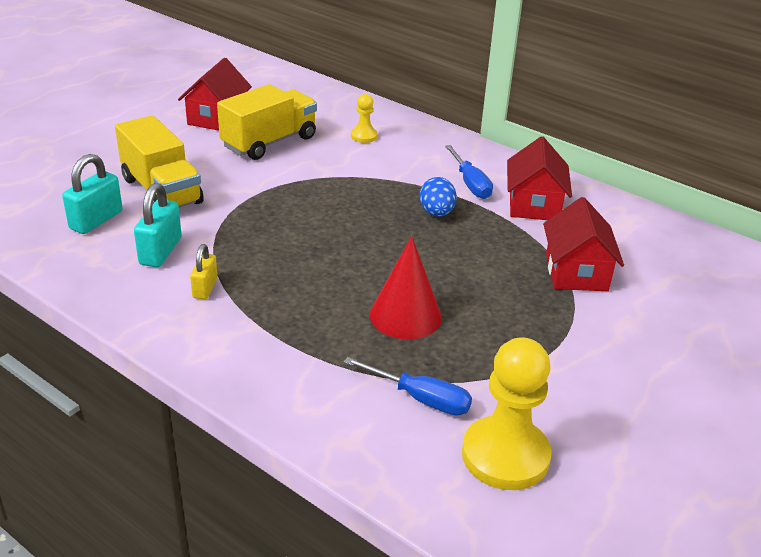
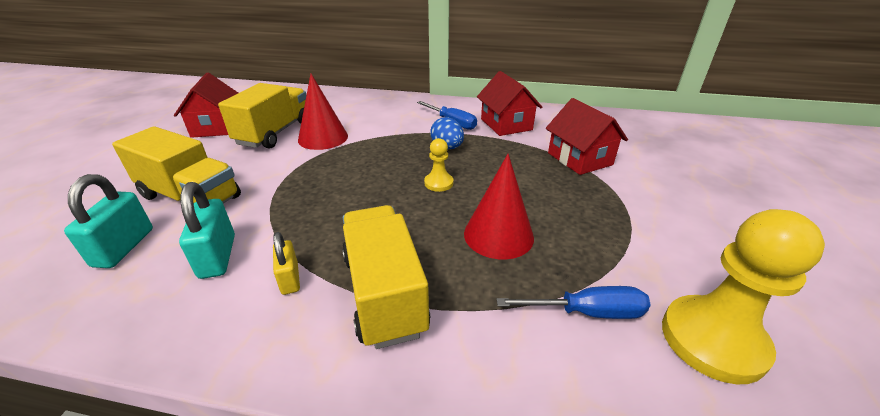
camera: 25 degrees left, 0 degrees up
(269, 324) = (384, 293): none -> yellow truck
(314, 162) = (323, 138): none -> red cone
(364, 136) = (349, 112): yellow pawn -> yellow pawn (438, 183)

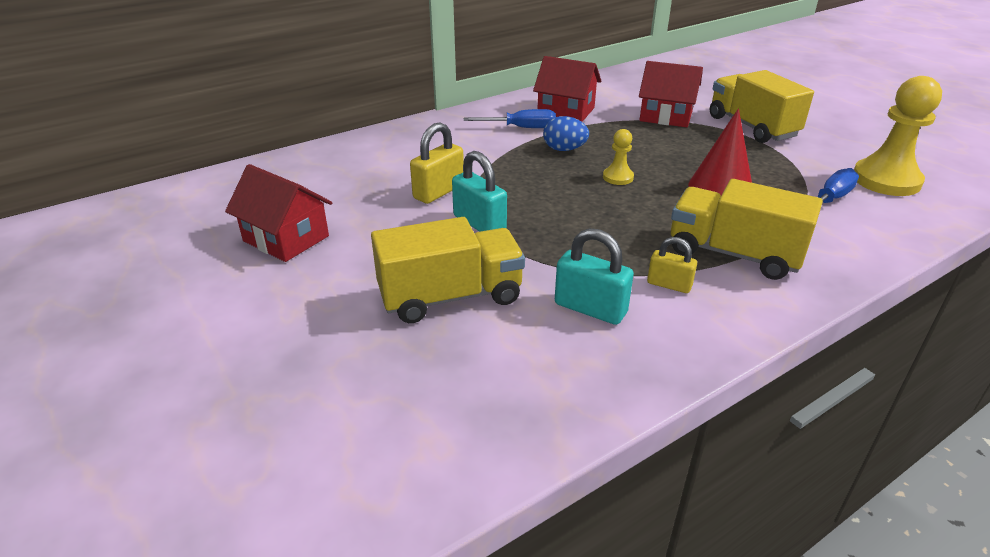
camera: 45 degrees left, 0 degrees up
(124, 247) = (501, 356): turquoise padlock -> turquoise padlock (479, 223)
(275, 133) = (376, 211): yellow truck -> yellow truck (752, 127)
(323, 138) = (439, 192): red cone -> yellow padlock

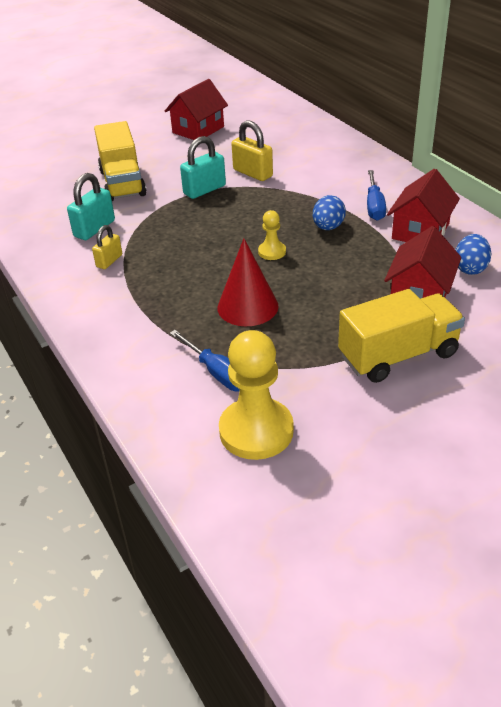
camera: 95 degrees right, 5 degrees up
(621, 97) = (470, 268): none -> blue egg
(733, 254) = (139, 296): yellow truck -> none

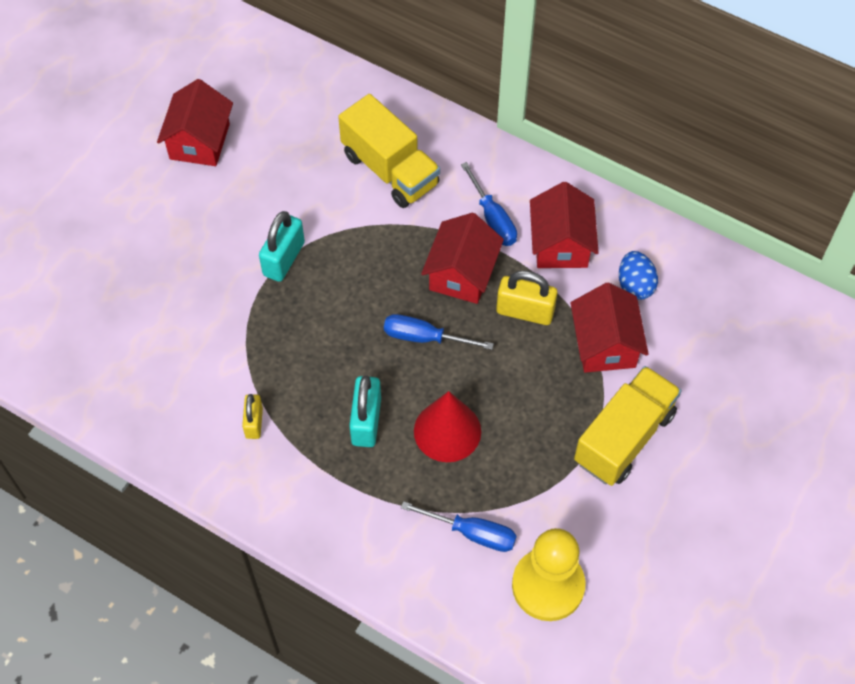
camera: 30 degrees left, 20 degrees up
(94, 229) = (198, 377): turquoise padlock -> turquoise padlock (366, 421)
(122, 183) = (173, 282): yellow truck -> yellow truck (390, 170)
(252, 173) = (322, 207): yellow padlock -> yellow padlock (525, 311)
(272, 252) = (424, 337): yellow pawn -> blue screwdriver
(328, 227) = (461, 274): blue egg -> red house

